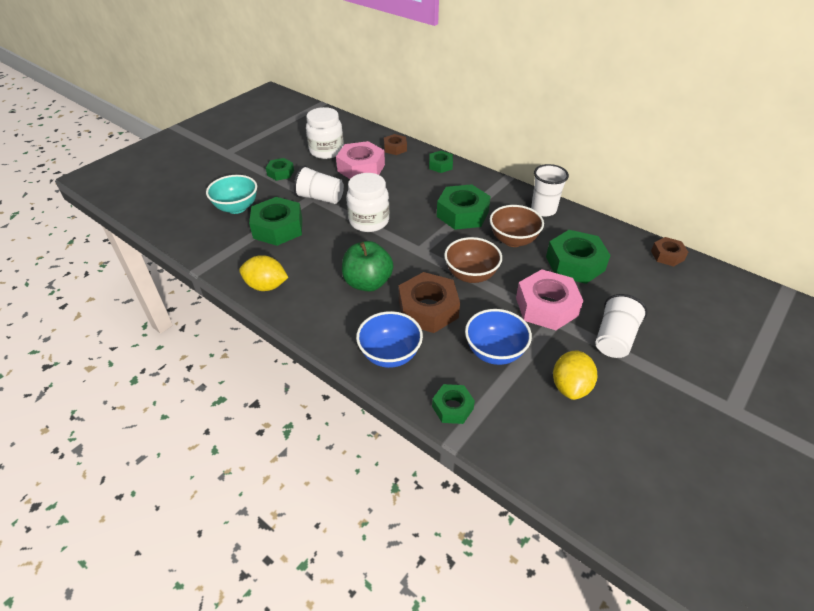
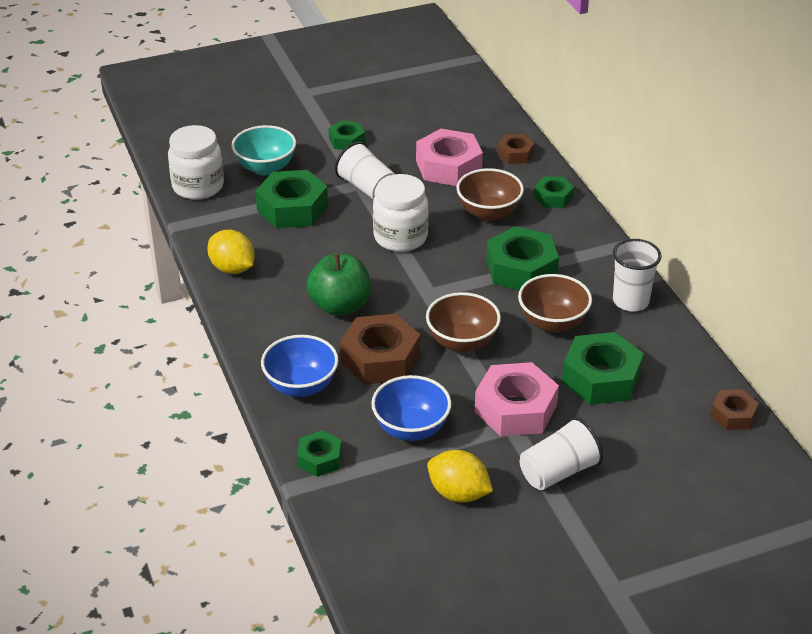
camera: 30 degrees right, 5 degrees down
(326, 151) = (424, 129): white jar -> white jar (198, 186)
(411, 187) = (488, 213): none -> brown bowl
(570, 386) = (458, 493): yellow lemon -> yellow lemon turned 75 degrees clockwise

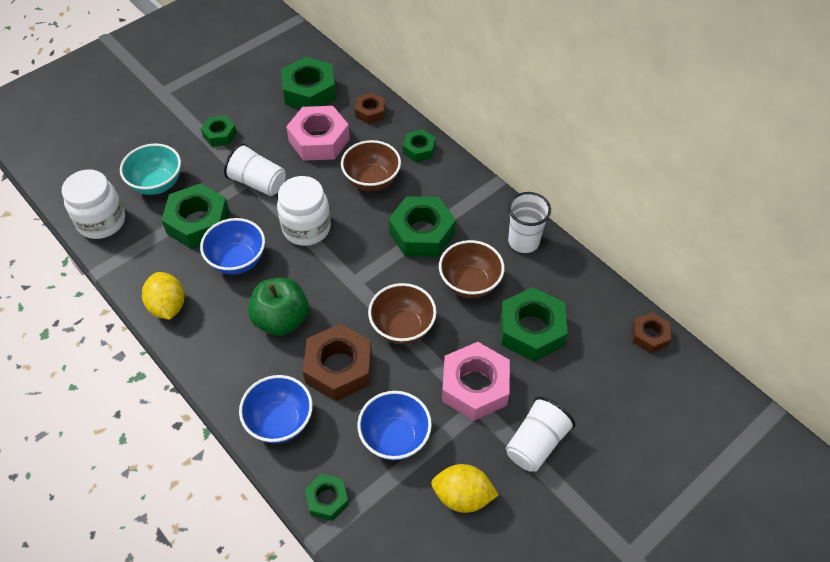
camera: 20 degrees left, 15 degrees up
(232, 268) = (168, 306): yellow lemon -> yellow lemon turned 45 degrees clockwise
(318, 248) = (237, 260): none -> blue bowl
(457, 123) = (309, 92): none -> green nut

